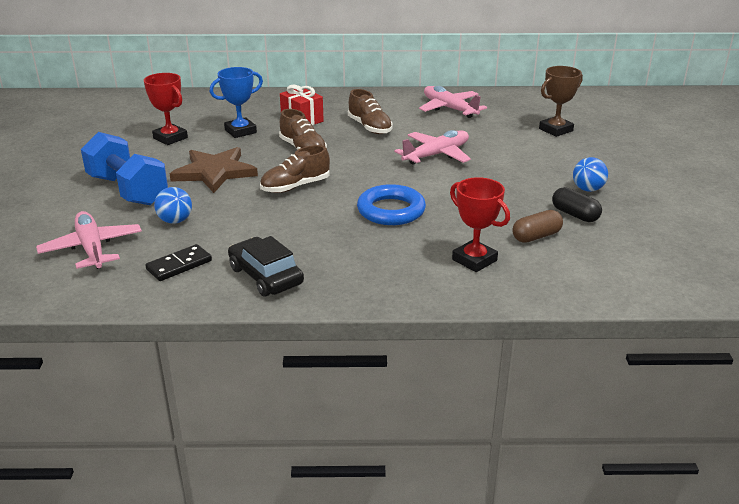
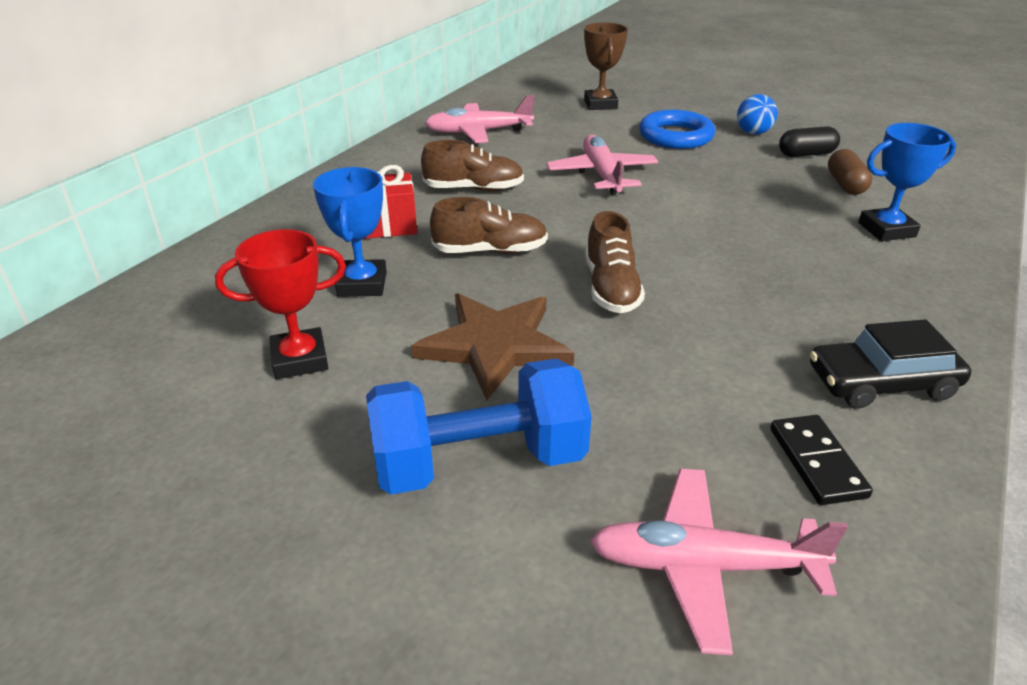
camera: 60 degrees left, 5 degrees up
(175, 221) = (650, 430): blue ball -> none
(391, 210) = (734, 242): blue ring -> blue ring (675, 136)
(474, 260) = (886, 230): red trophy -> blue trophy

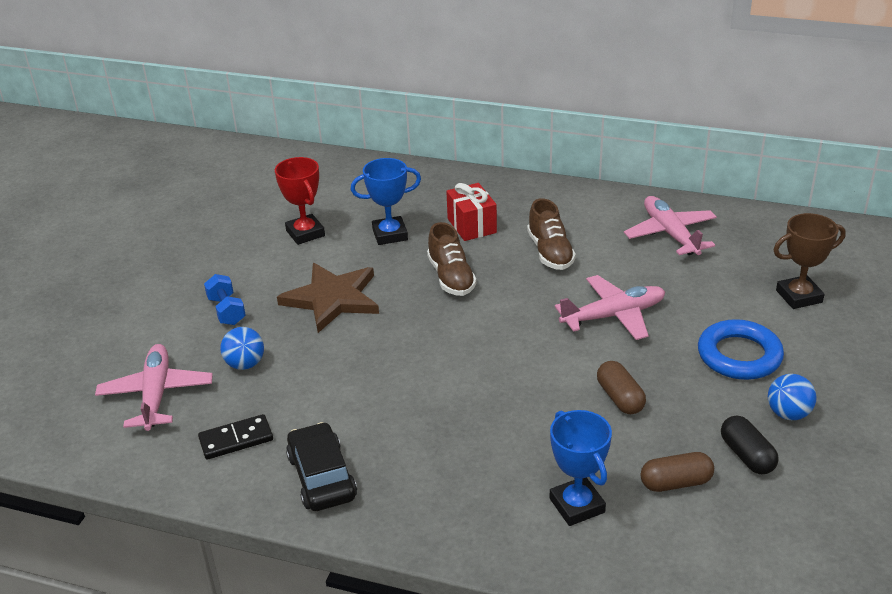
camera: 80 degrees right, 0 degrees up
(479, 462) = (227, 311): blue dumbbell -> blue dumbbell, size x0.50
(611, 288) = (415, 340): brown shoe -> none
(633, 445) = (245, 364): none -> blue ball
(730, 190) = (620, 398): none -> brown capsule

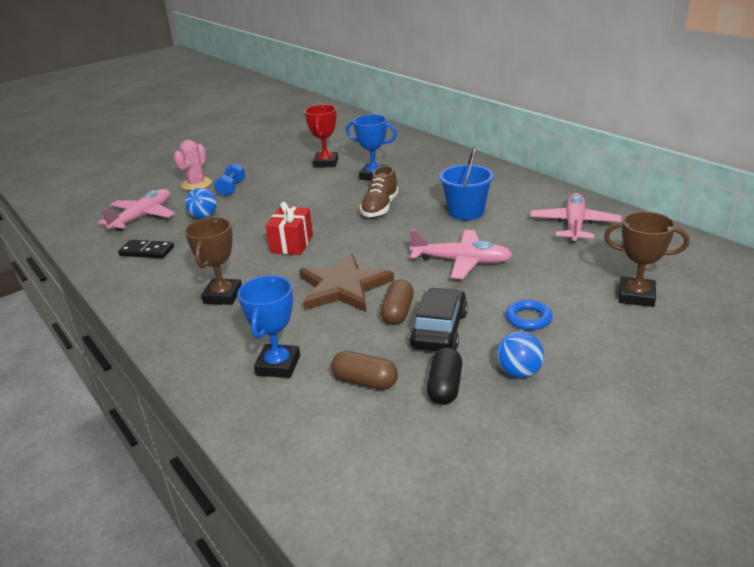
camera: 35 degrees right, 5 degrees down
(165, 320) = (196, 184): none -> pink cactus
(322, 477) = (160, 286): black car -> black car (439, 330)
(332, 299) = (294, 199): brown star -> brown star (343, 287)
(414, 456) = (223, 296): none -> brown trophy
(471, 226) = (432, 184): red gift -> red gift (292, 244)
(550, 252) = (466, 212): brown shoe -> blue bucket
(739, 355) = (528, 318): blue ring -> blue ring, size x0.57

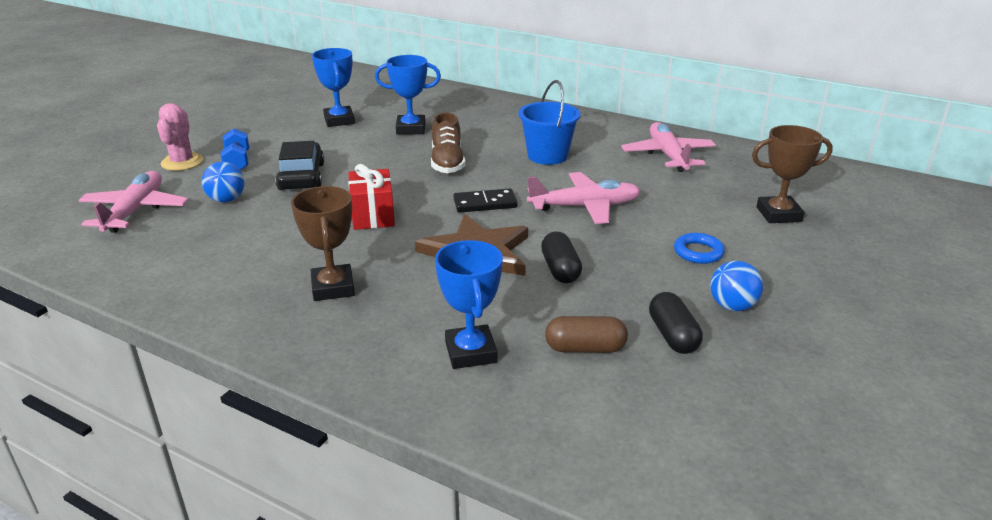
camera: 25 degrees left, 0 degrees up
(147, 251) = (179, 252): black domino -> black domino (485, 203)
(326, 163) = (339, 120): red trophy -> blue trophy
(398, 312) = (560, 270): brown capsule -> black capsule
(439, 330) = (619, 280): black car -> black car (301, 176)

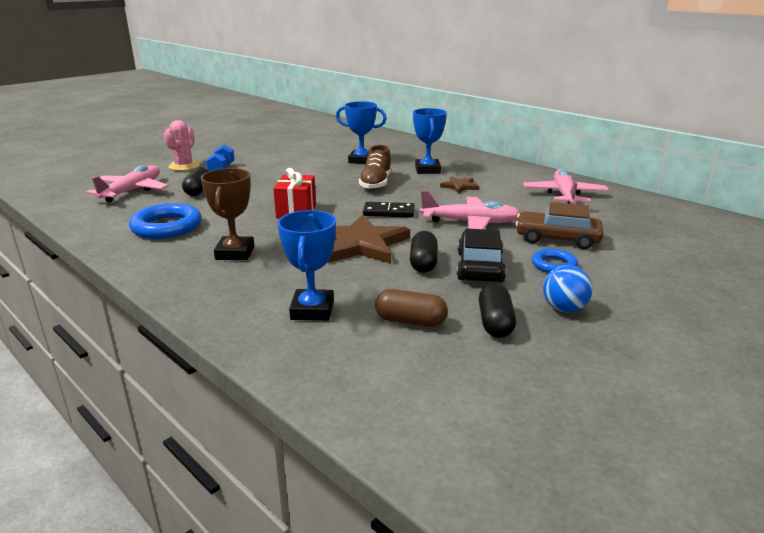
camera: 15 degrees right, 5 degrees down
(220, 261) = (167, 227): none -> blue ring
(226, 200) = (198, 190): blue ball -> black capsule
(301, 176) = (260, 182): black car -> black car (479, 267)
(339, 120) = (311, 151): blue trophy -> blue trophy (427, 170)
(547, 156) = (459, 186): blue bucket -> brown star
(686, 216) = (557, 238): none -> brown car
(778, 214) = (646, 246): brown trophy -> none

